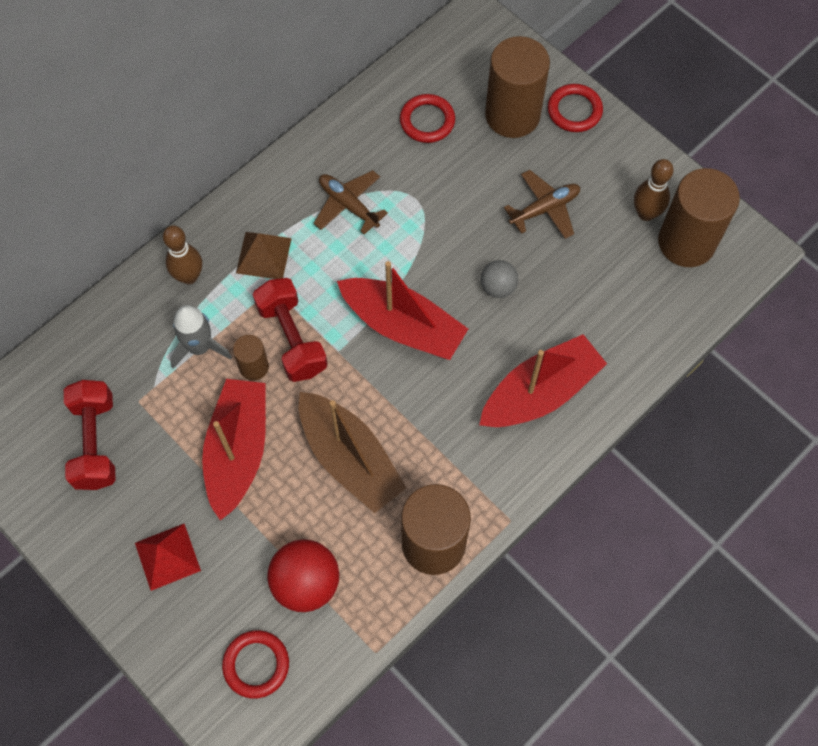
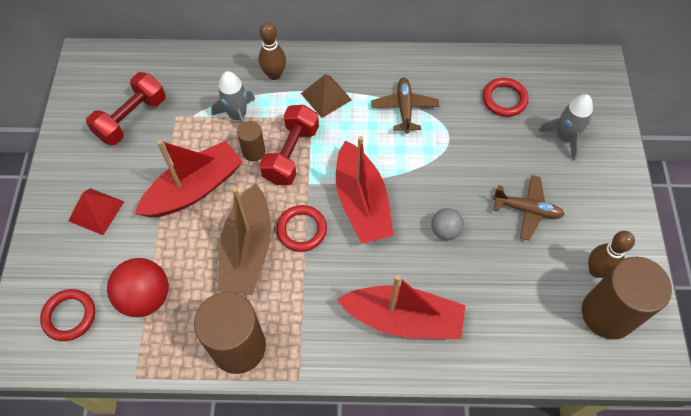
camera: 45 degrees right, 5 degrees down
(512, 115) = (564, 138): brown cylinder -> grey rocket
(574, 110) = (611, 167): red ring -> red ring (301, 230)

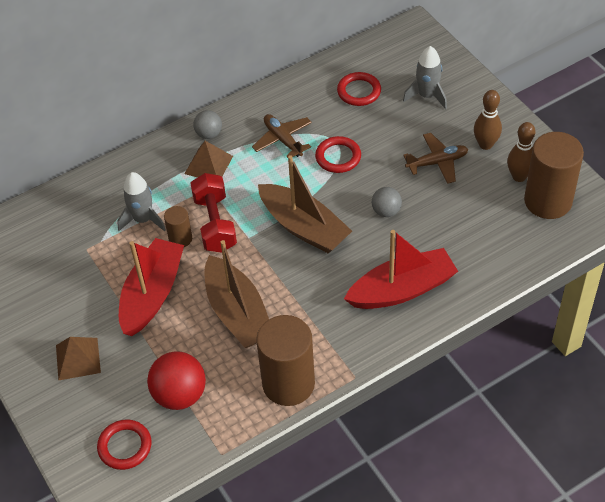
camera: 30 degrees left, 10 degrees down
(96, 211) = (78, 358): red pyramid -> brown pyramid
(132, 118) = (46, 272): red dumbbell -> none
(274, 74) = (148, 171): brown bowling pin -> brown bowling pin (485, 144)
(301, 230) = (270, 273): red ring -> red ring (338, 157)
(347, 68) = (209, 134): none -> grey ball
(361, 202) = (303, 227): red boat -> brown boat

